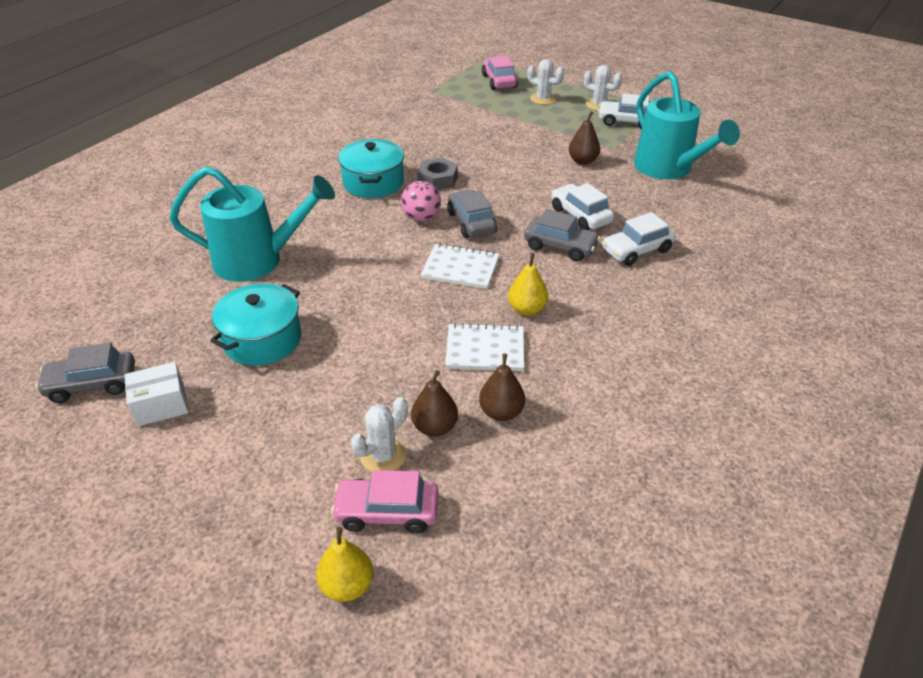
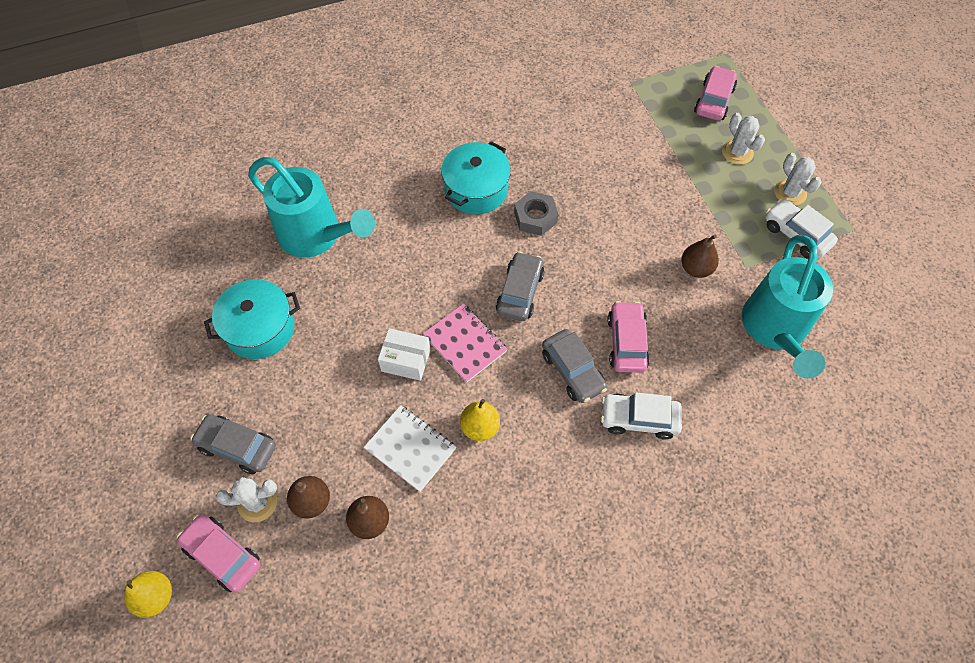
camera: 35 degrees right, 20 degrees up
(92, 384) = (125, 301): grey car -> grey car (237, 447)
(161, 405) = (153, 351): white box -> white box (406, 360)
(421, 218) = (482, 260): pink ball -> none
(460, 268) = (465, 343): white notebook -> pink notebook
(580, 215) = (626, 342): white car -> pink car

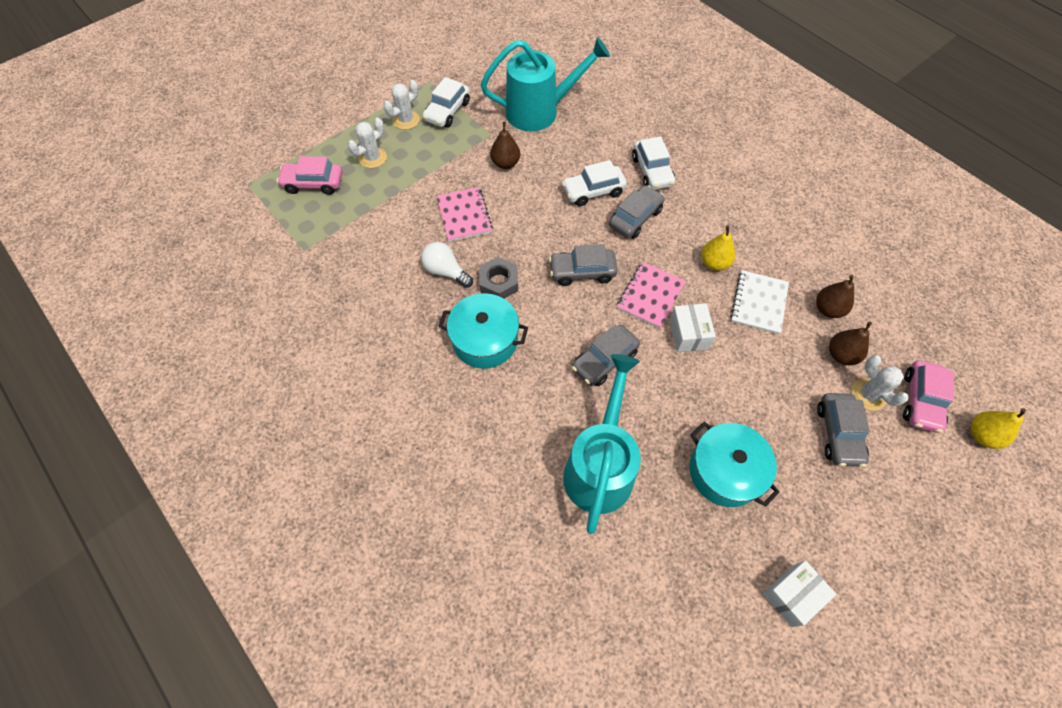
camera: 110 degrees left, 0 degrees up
(140, 331) = (792, 595): none -> white box
(412, 275) = (604, 360): none -> grey car
(565, 179) = (446, 271): none -> white light bulb
(626, 342) = (593, 191): pink car -> white car
(631, 211) = (464, 215): none -> pink notebook

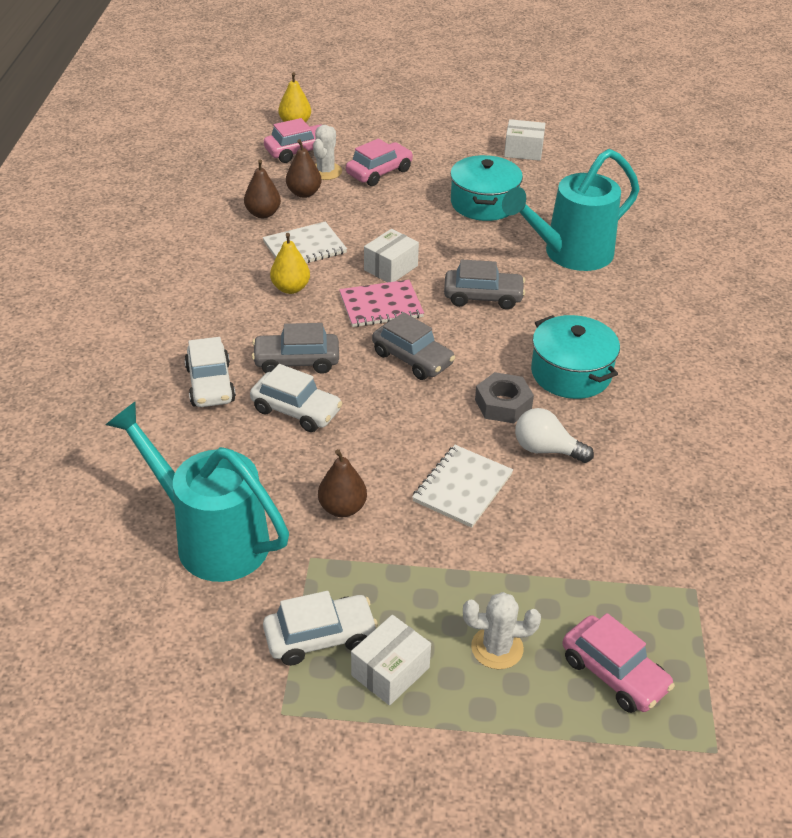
camera: 135 degrees left, 20 degrees down
(406, 120) = (390, 671): white cactus -> white box
(446, 271) = (546, 450): white light bulb -> white light bulb turned 120 degrees clockwise
(464, 215) = (462, 488): pink notebook -> white notebook
(652, 171) = (210, 384): white car -> white car turned 135 degrees clockwise
(838, 433) = (379, 172): grey car -> pink car

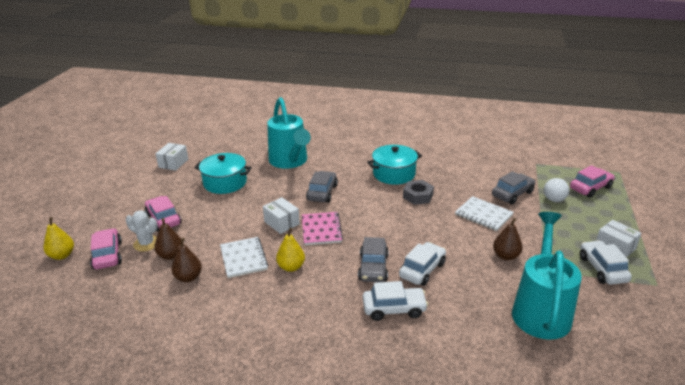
camera: 80 degrees left, 10 degrees down
(211, 538) = (541, 310): turquoise watering can -> turquoise watering can turned 150 degrees clockwise
(412, 359) = (376, 222): grey car -> grey car (512, 194)
(497, 648) = (588, 215): white cactus -> none
(546, 450) = (453, 187): white light bulb -> white light bulb (555, 197)

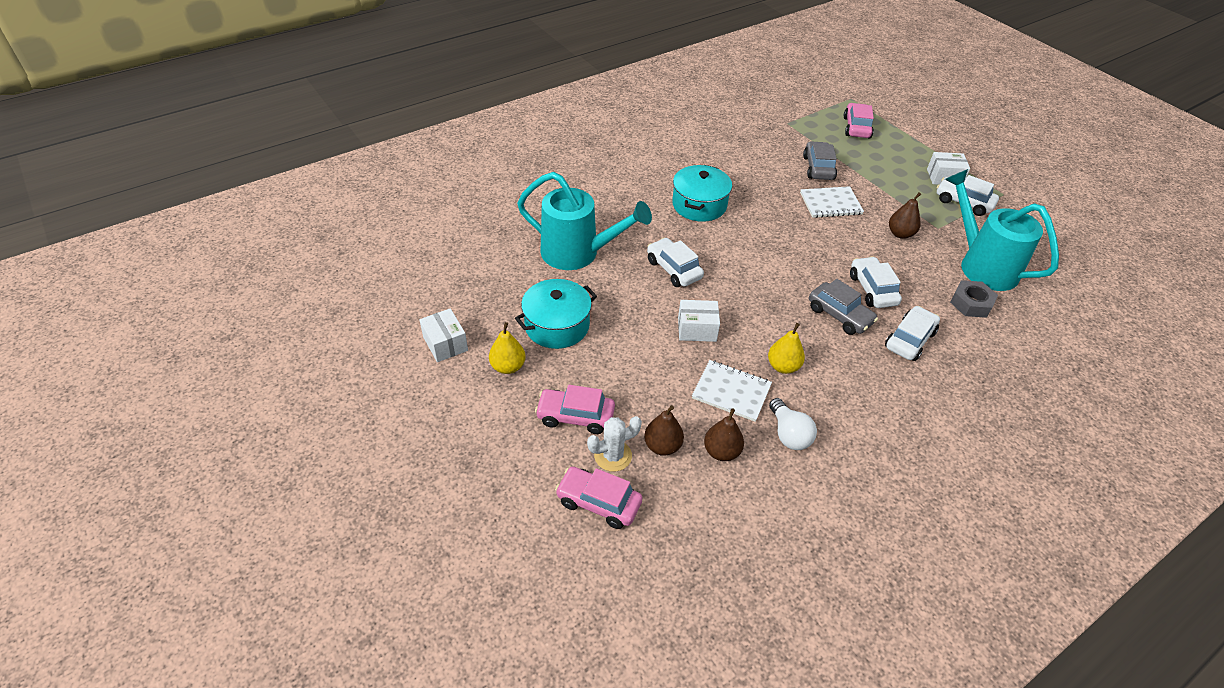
camera: 50 degrees left, 15 degrees up
(62, 255) = (548, 548): yellow pear -> yellow pear (508, 367)
(321, 229) = (741, 310): pink notebook -> none
(322, 192) = (674, 269): grey car -> white car
(418, 196) = (757, 217): grey nut -> grey nut (971, 303)
(555, 197) = (848, 152): white light bulb -> white light bulb (788, 434)

